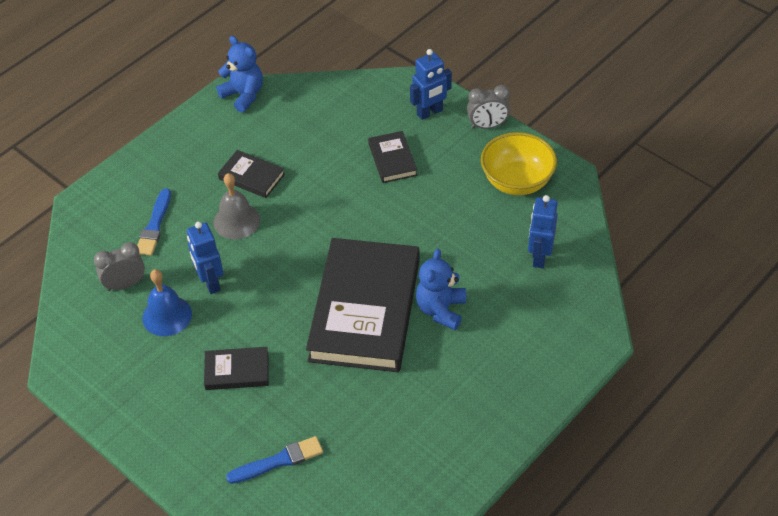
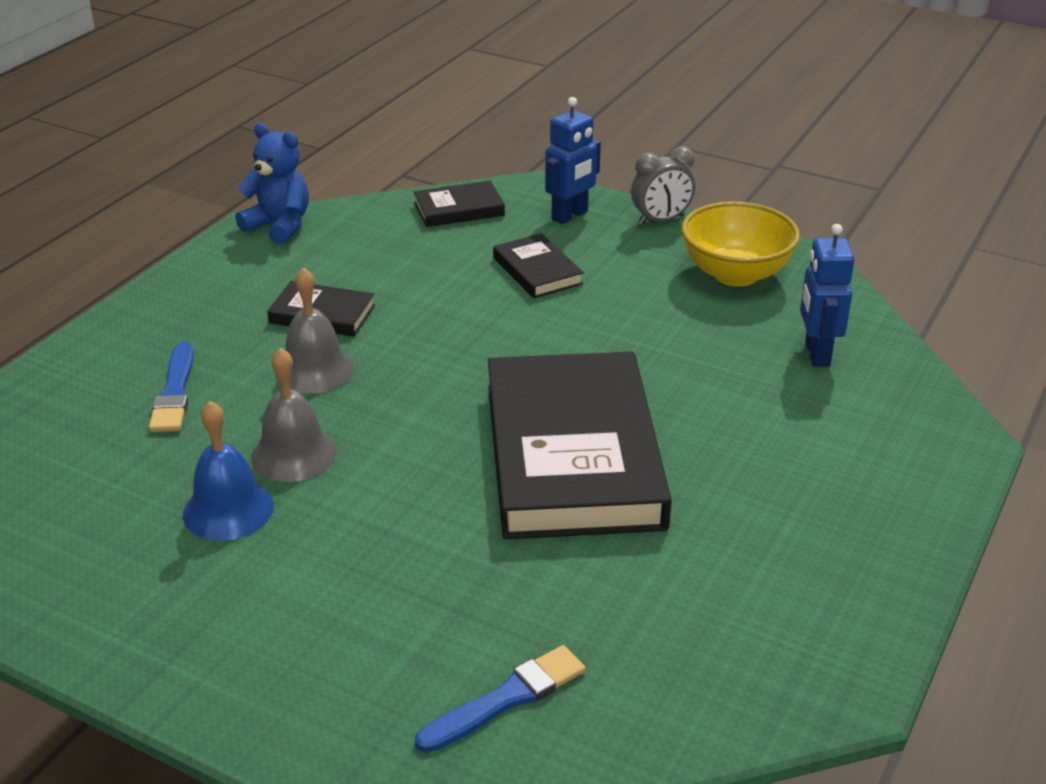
camera: 15 degrees left, 15 degrees down
(125, 284) = (140, 477): grey clock -> none
(210, 282) = (294, 454): blue robot -> grey bell
(237, 371) = (380, 571): black book -> black book (459, 209)
(441, 310) = (697, 438): blue teddy bear -> none

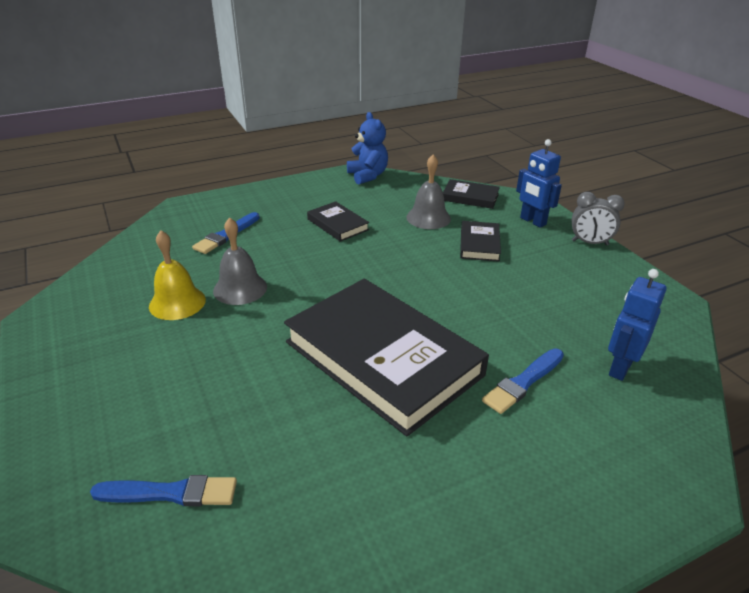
camera: 35 degrees right, 0 degrees up
(228, 510) = (177, 303): blue bell -> yellow bell
(314, 370) = (301, 250): grey bell -> grey bell (428, 218)
(570, 215) = (532, 221): blue robot -> blue robot turned 60 degrees clockwise
(572, 454) = (383, 358): black book -> black book turned 75 degrees counterclockwise
(735, 274) = (610, 292): yellow bowl -> none
(742, 411) = (523, 382): none -> blue brush

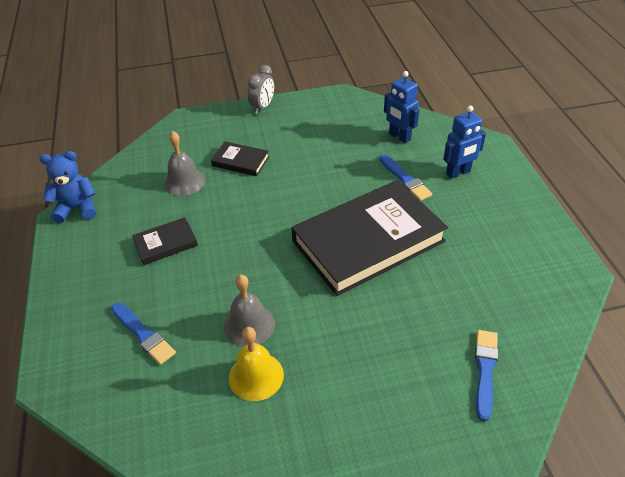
camera: 75 degrees left, 10 degrees up
(470, 197) = (162, 149): black book -> none
(532, 221) = (220, 125): blue robot -> blue robot (458, 173)

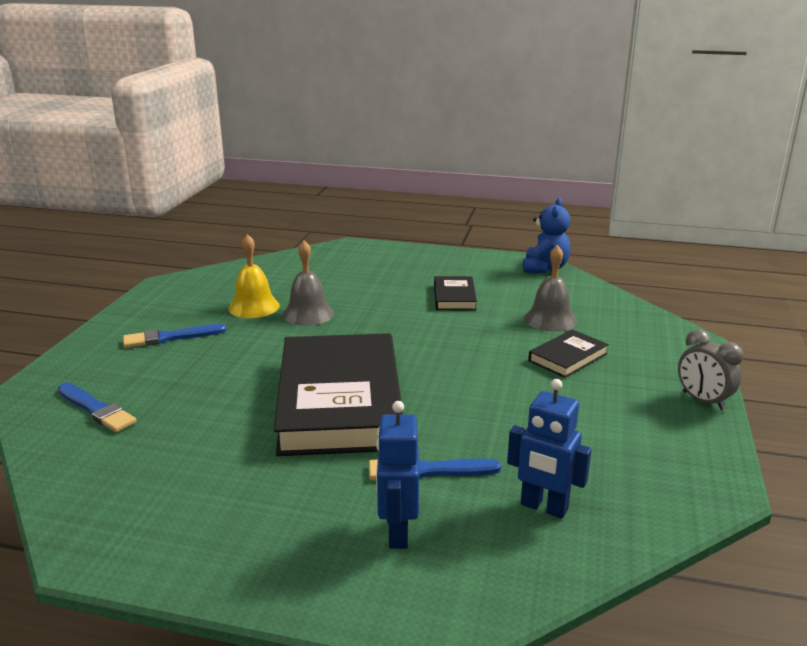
camera: 115 degrees right, 20 degrees down
(143, 334) = (352, 275): blue brush -> blue brush (170, 337)
(399, 137) = (543, 507): blue robot -> blue robot turned 135 degrees counterclockwise

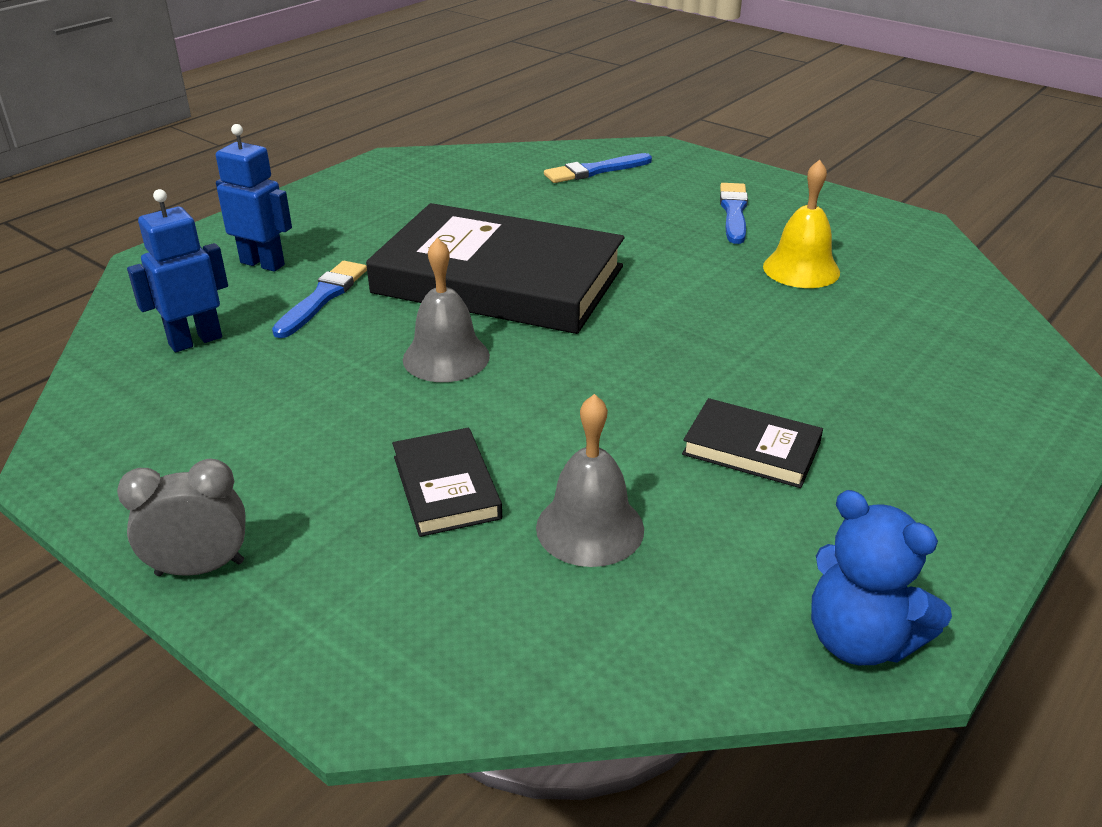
camera: 115 degrees right, 10 degrees up
(308, 314) = (754, 302): grey bell -> grey bell (446, 357)

